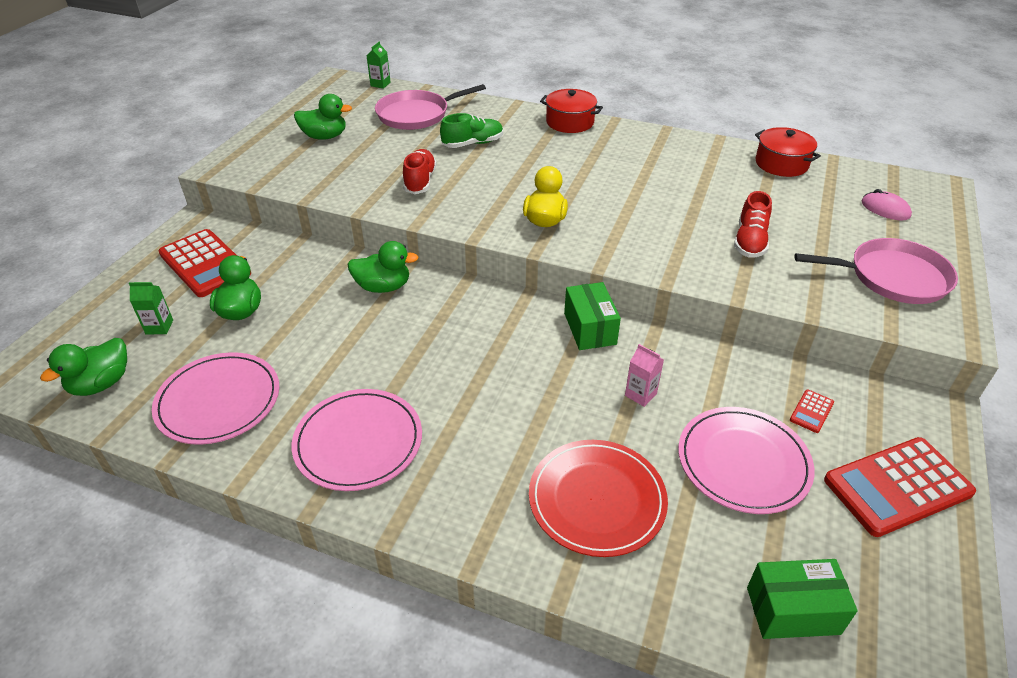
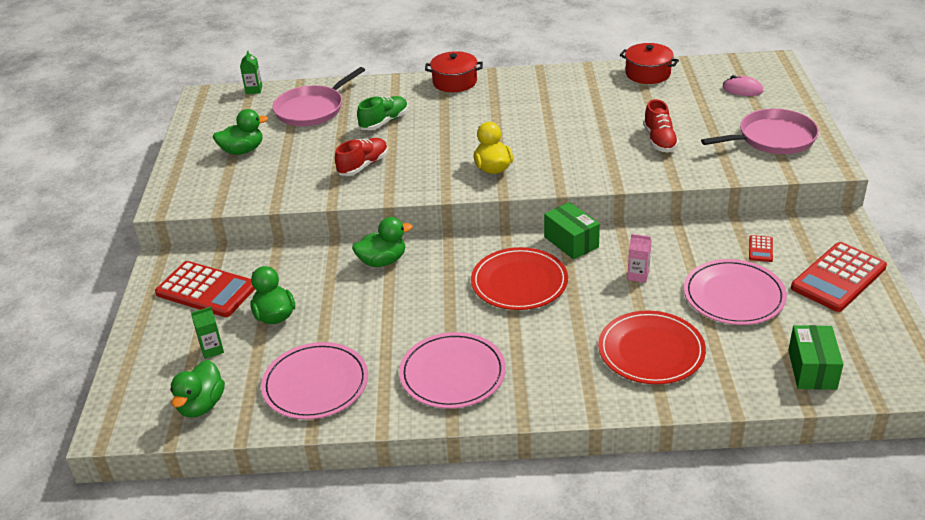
camera: 20 degrees left, 5 degrees down
(420, 181) = (363, 165): red shoe -> red shoe turned 60 degrees clockwise
(503, 357) = (519, 282): none -> red plate
(793, 610) = (812, 369): green box -> green box turned 60 degrees counterclockwise

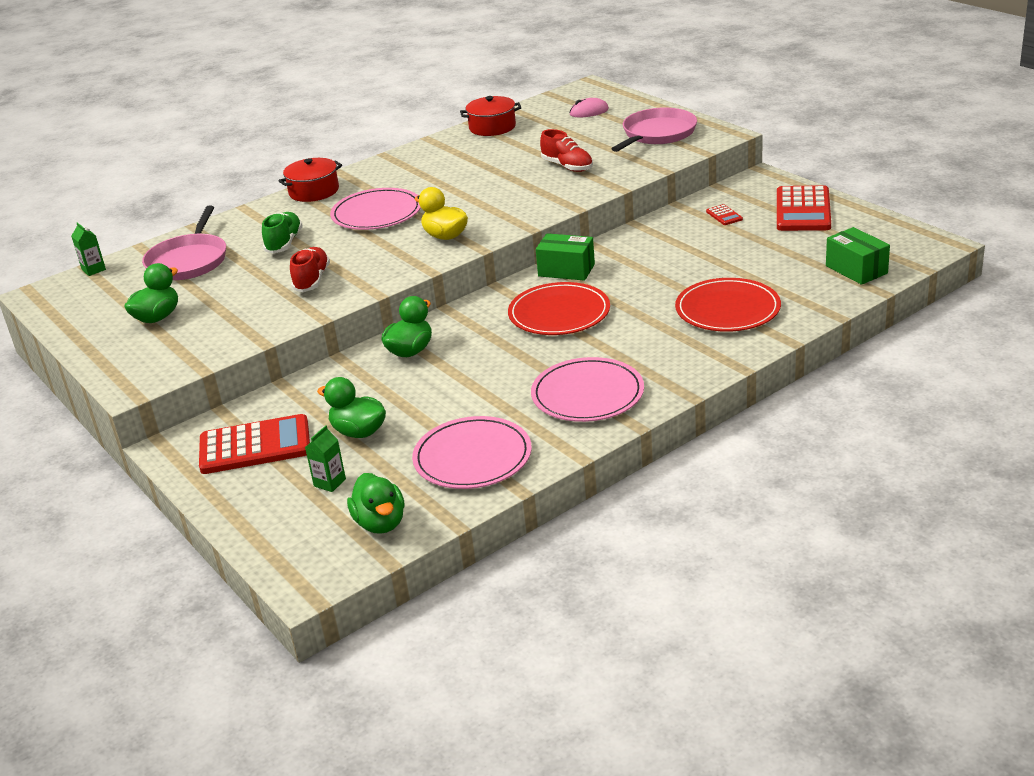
camera: 35 degrees left, 5 degrees down
(638, 275) = (652, 269): pink carton -> none
(734, 295) = (743, 251): pink plate -> pink plate (377, 213)

